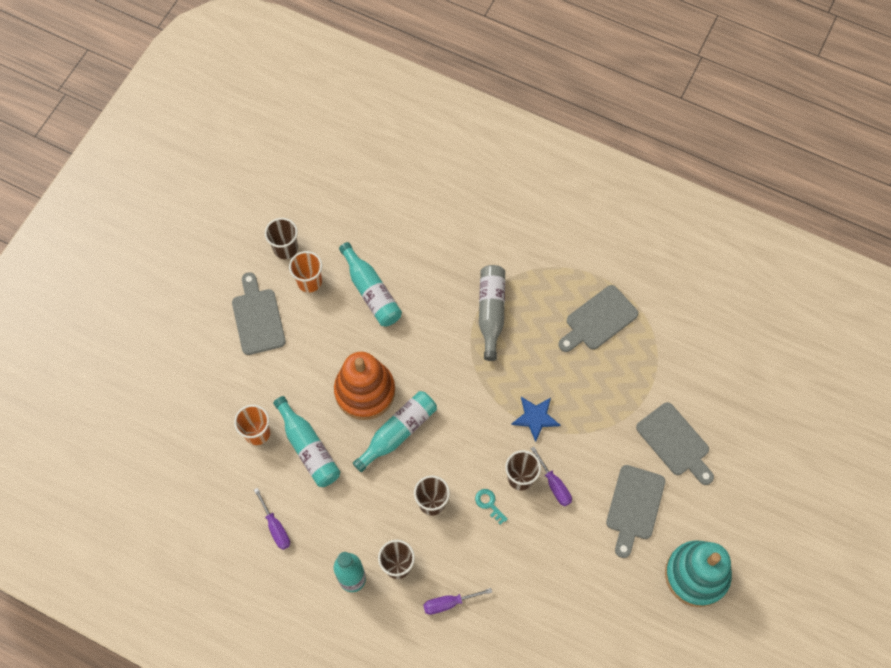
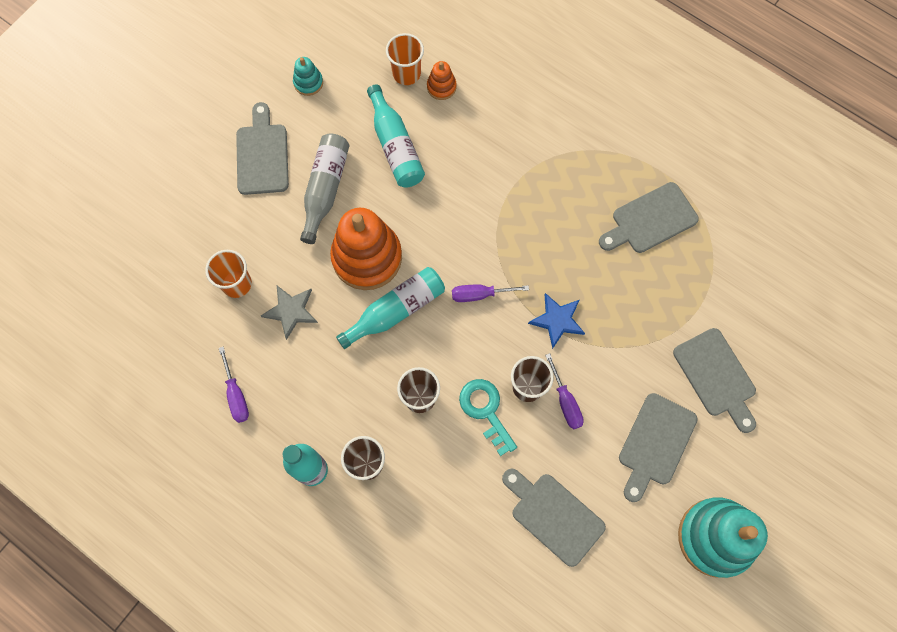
camera: 10 degrees right, 5 degrees up
(285, 248) = (308, 83): brown cup -> turquoise stacking toy
(308, 448) = (291, 311): turquoise bottle -> grey star
(309, 281) = (328, 123): orange cup -> orange cup (406, 73)
(401, 234) = (441, 87): none -> orange stacking toy
(449, 603) = (418, 518): purple screwdriver -> purple screwdriver (480, 294)
(489, 504) = (486, 411): turquoise key -> turquoise key, size x1.70
(491, 312) = (527, 191): grey bottle -> grey bottle (325, 189)
(561, 581) = (554, 516): none -> grey cutting board

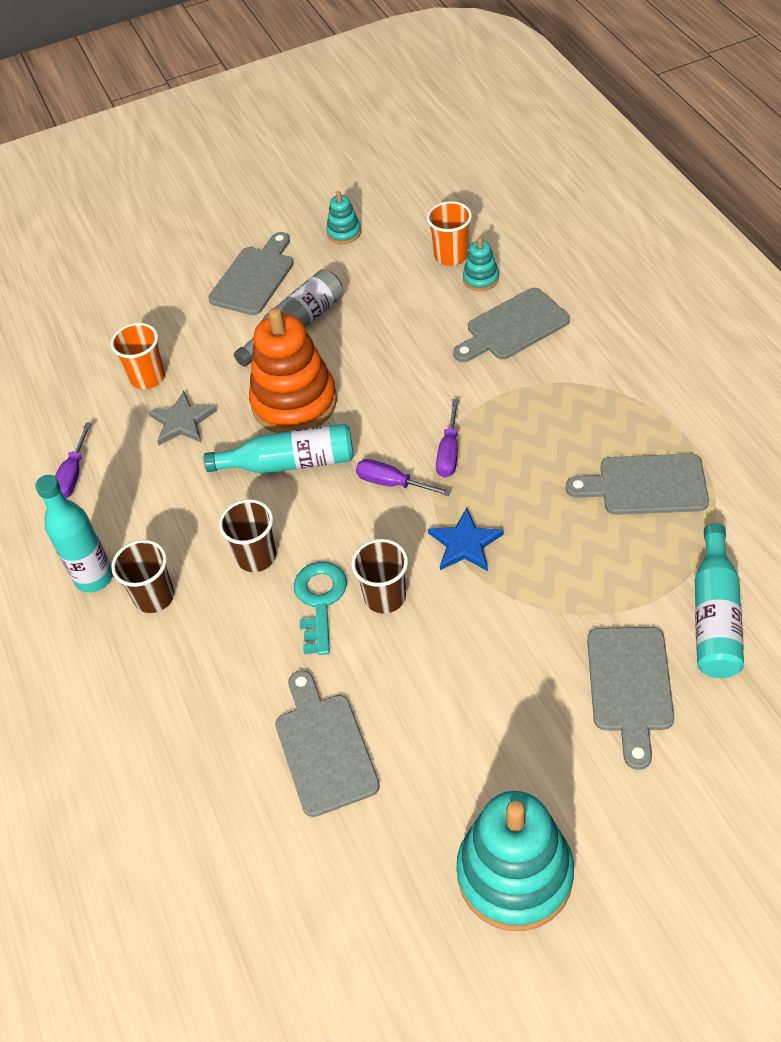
camera: 35 degrees right, 20 degrees down
(395, 146) = (395, 314): turquoise bottle -> turquoise bottle (714, 616)
(441, 87) = (480, 279): orange stacking toy -> turquoise stacking toy
(565, 401) = (419, 631): purple screwdriver -> purple screwdriver (449, 452)
(655, 443) = (502, 726): grey cutting board -> grey cutting board (513, 327)

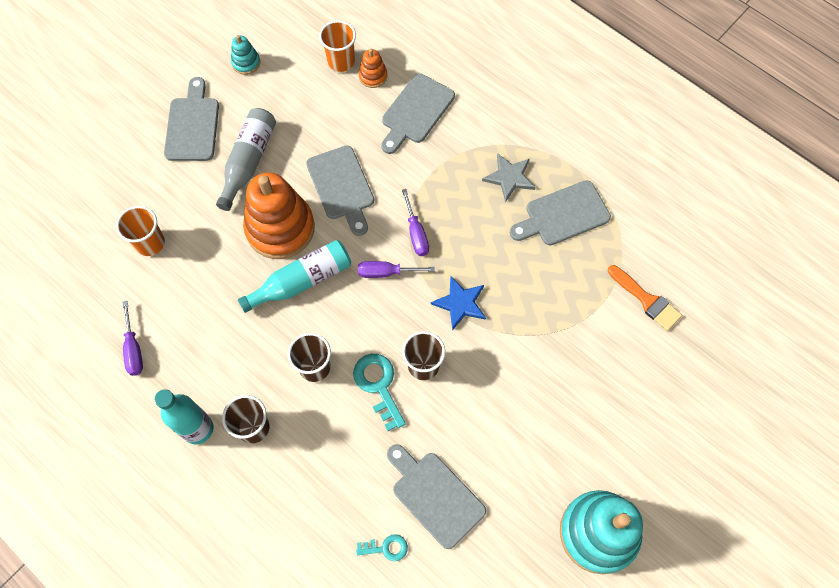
camera: 30 degrees left, 15 degrees up
(182, 421) = (199, 273): grey star -> grey star (509, 178)
(234, 785) = (386, 548): none -> turquoise key
(480, 279) = (373, 76): turquoise stacking toy -> orange stacking toy
(630, 686) = (614, 371): grey cutting board -> grey cutting board (342, 186)
(714, 616) = (646, 300): turquoise bottle -> orange brush

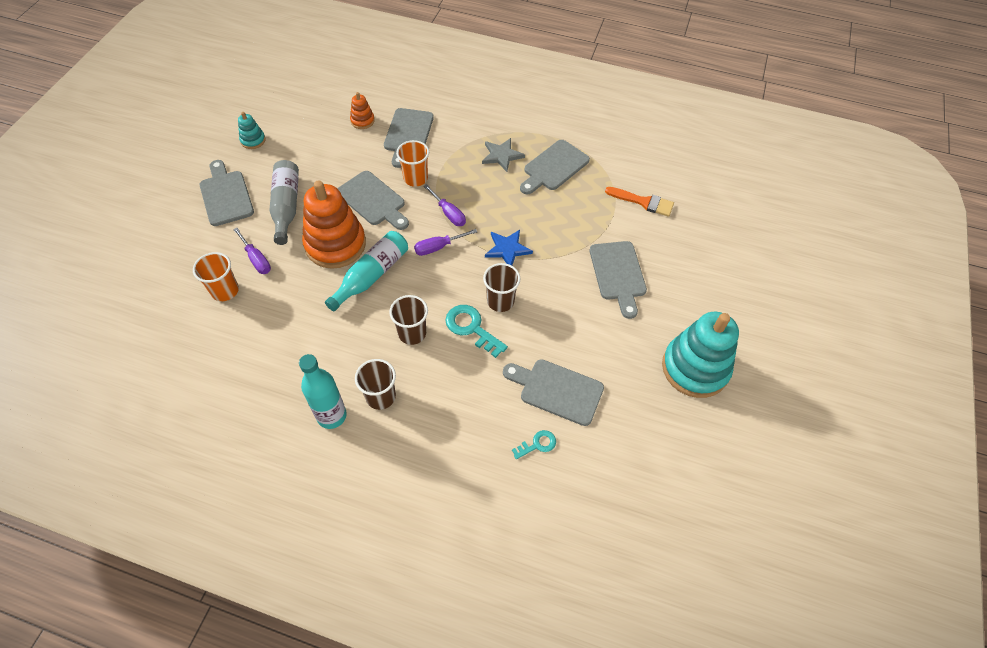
camera: 25 degrees left, 10 degrees down
(134, 349) = (245, 375): purple screwdriver -> purple screwdriver (256, 259)
(341, 61) = (332, 118): orange cup -> orange cup (415, 178)
(570, 382) = (618, 274): none -> grey cutting board

